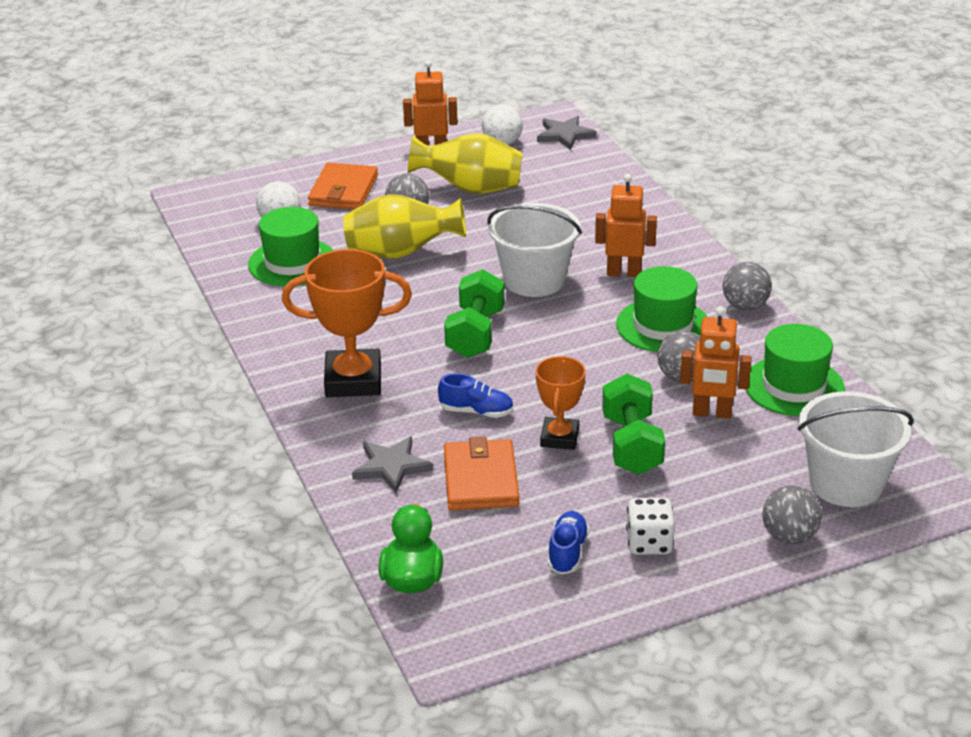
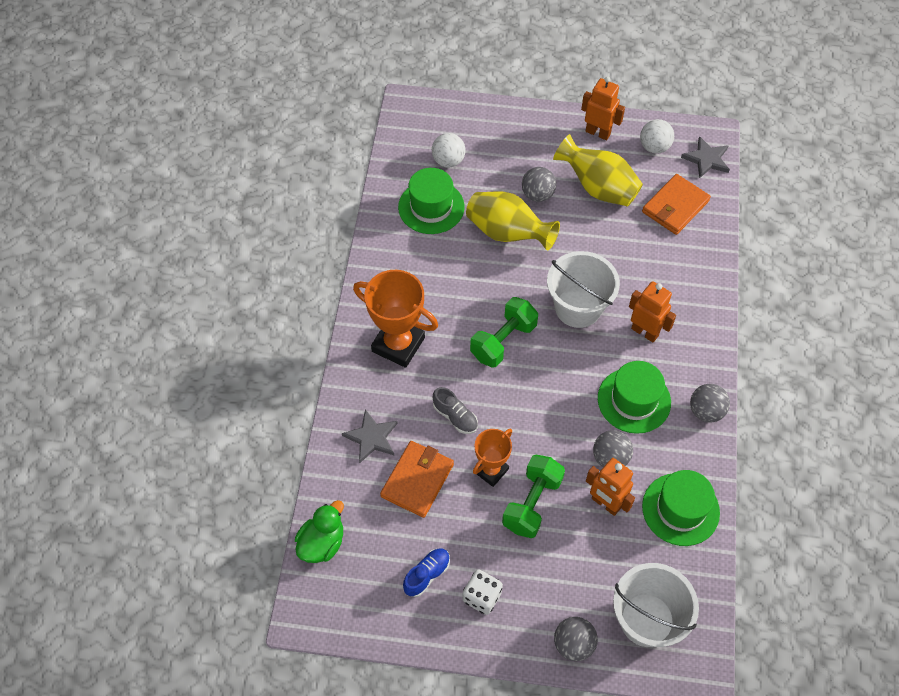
camera: 30 degrees right, 25 degrees up
(343, 191) = (510, 147): orange wallet -> orange wallet (675, 207)
(476, 411) = (455, 416): blue shoe -> grey shoe

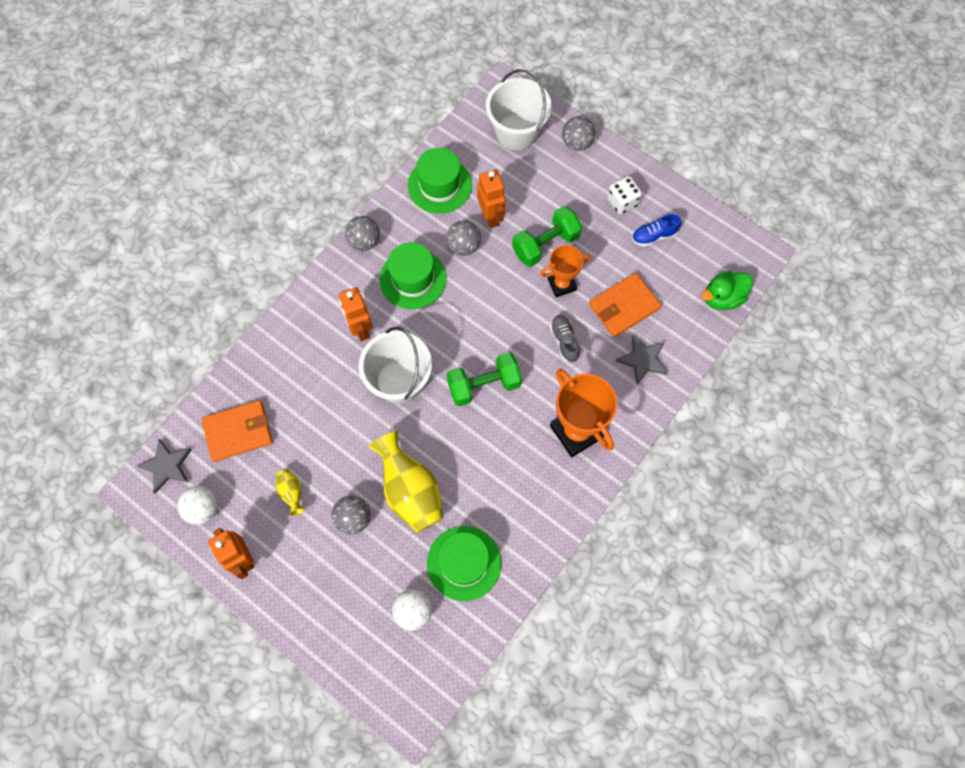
camera: 150 degrees left, 10 degrees up
(598, 188) = (292, 493): yellow vase -> yellow vase, size x0.47

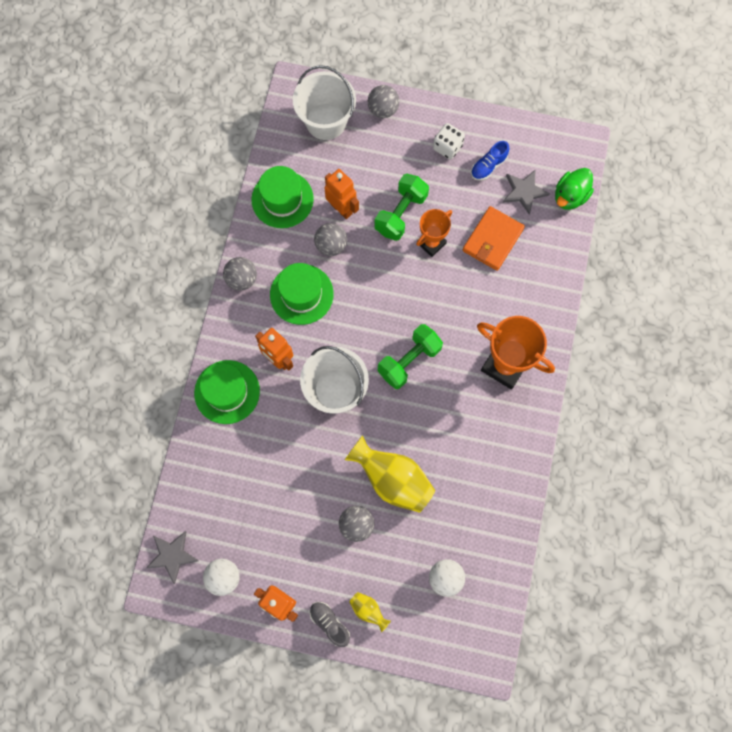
camera: 25 degrees left, 5 degrees up
(238, 431) = (219, 497): orange wallet -> none
(292, 493) = (293, 528): yellow vase -> yellow vase (368, 610)
(464, 563) = (467, 518): green hat -> green hat (227, 392)
(564, 341) = (458, 292): grey shoe -> grey shoe (329, 623)
(642, 360) = (530, 279): grey star -> grey star (524, 192)

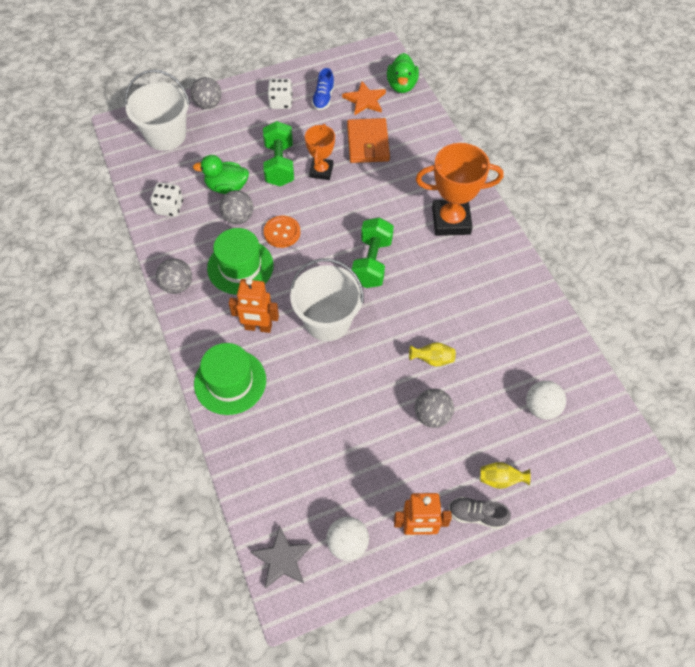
camera: 35 degrees left, 15 degrees down
(282, 199) = (169, 207): green hat -> white dice
(341, 208) = (227, 187): orange robot -> green duck
(356, 283) = (282, 232): none -> orange button
(392, 479) = (432, 359): yellow vase -> yellow vase, size x0.47
(524, 192) = (365, 100): grey star -> orange star

